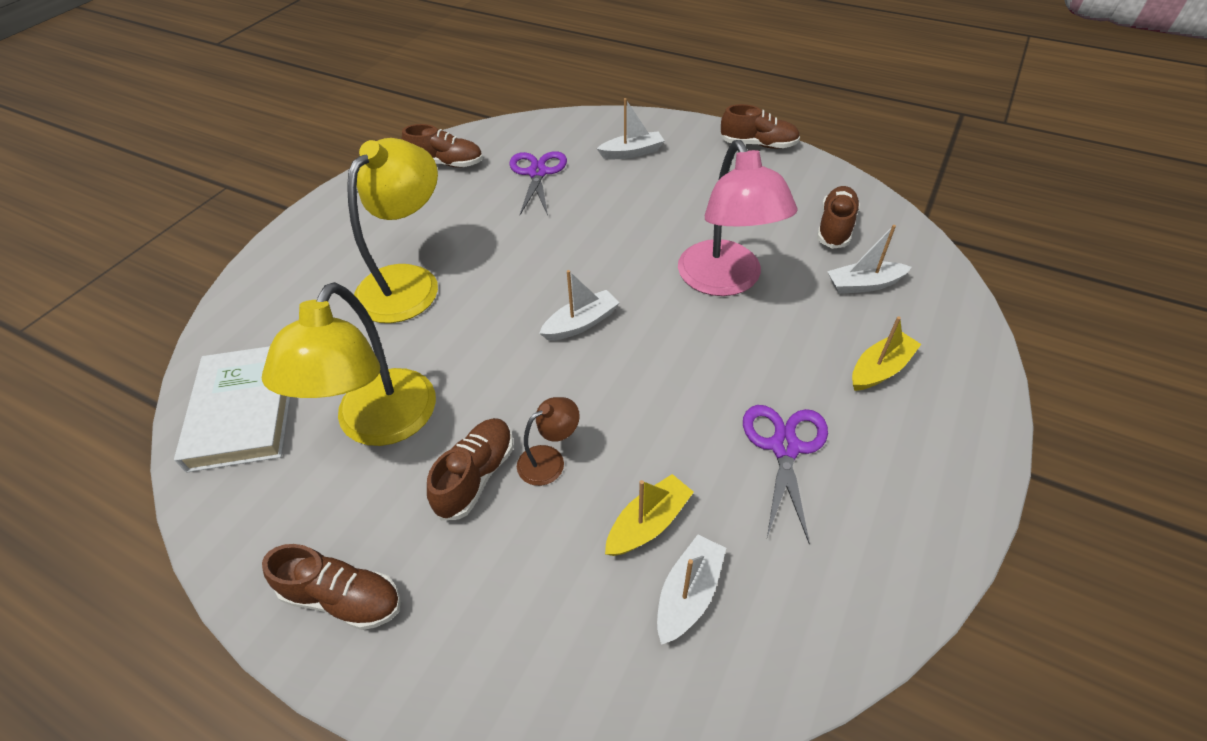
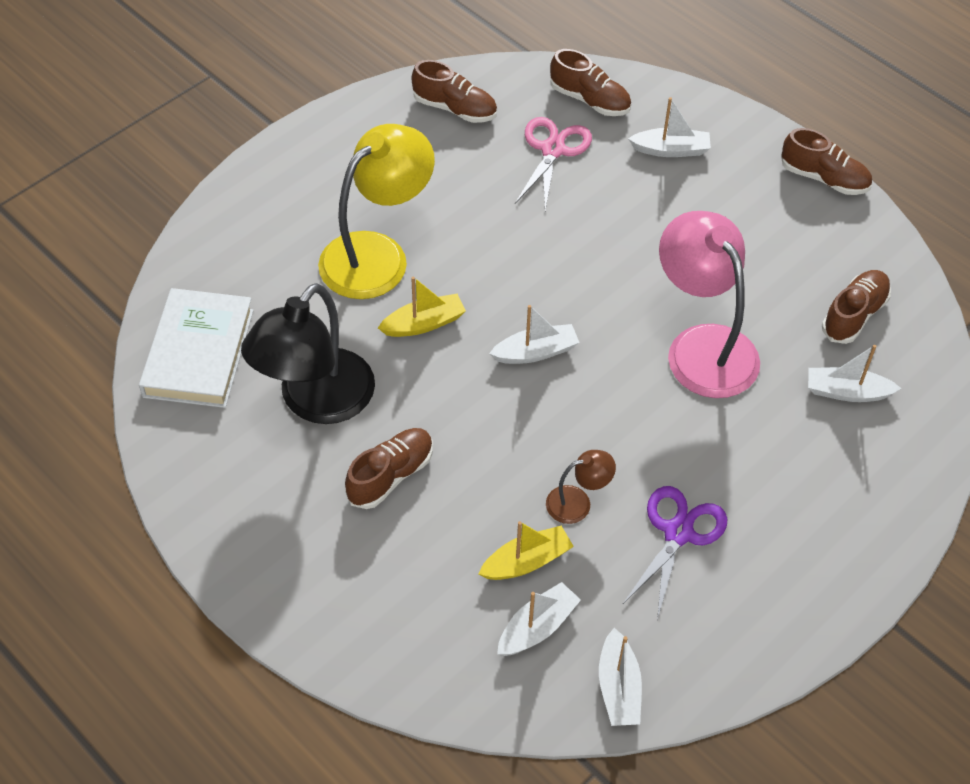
camera: 15 degrees right, 5 degrees up
(343, 598) = (257, 544): brown shoe -> brown shoe (590, 100)
(378, 424) = (316, 401): yellow lamp -> black lamp
(537, 173) = (553, 150): purple scissors -> pink scissors
(549, 460) = (460, 480): brown lamp -> brown lamp (577, 502)
(725, 281) = (702, 346): pink lamp -> pink lamp turned 150 degrees clockwise
(805, 636) = (618, 688): none -> white boat
(880, 369) = (811, 486): yellow boat -> yellow boat (424, 323)

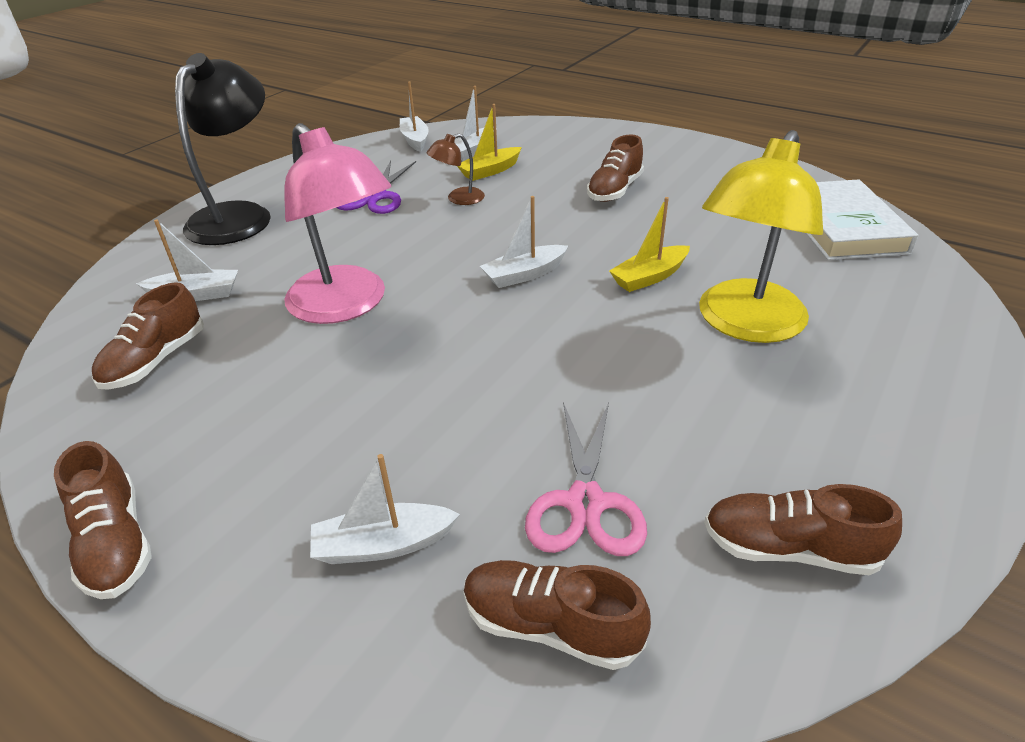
camera: 170 degrees right, 15 degrees down
(316, 401) = (708, 216): black lamp -> black lamp (239, 216)
(824, 178) = (115, 543): brown shoe -> brown shoe turned 135 degrees counterclockwise

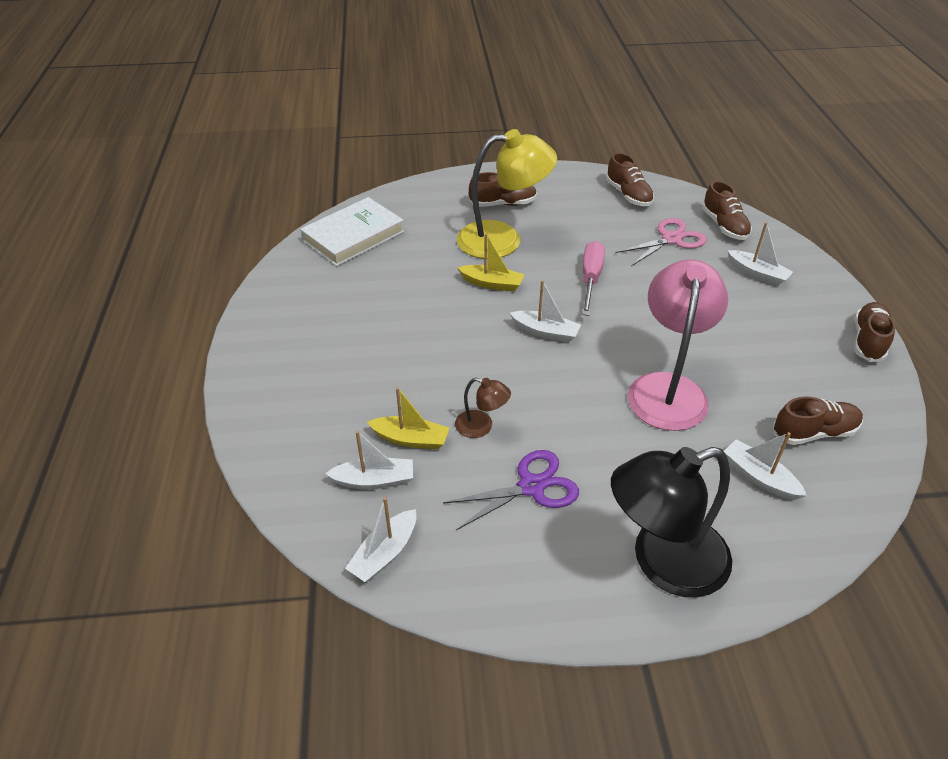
camera: 130 degrees left, 5 degrees up
(577, 353) = (590, 279): none -> pink screwdriver
(614, 190) = (384, 346): brown shoe -> brown shoe (503, 204)

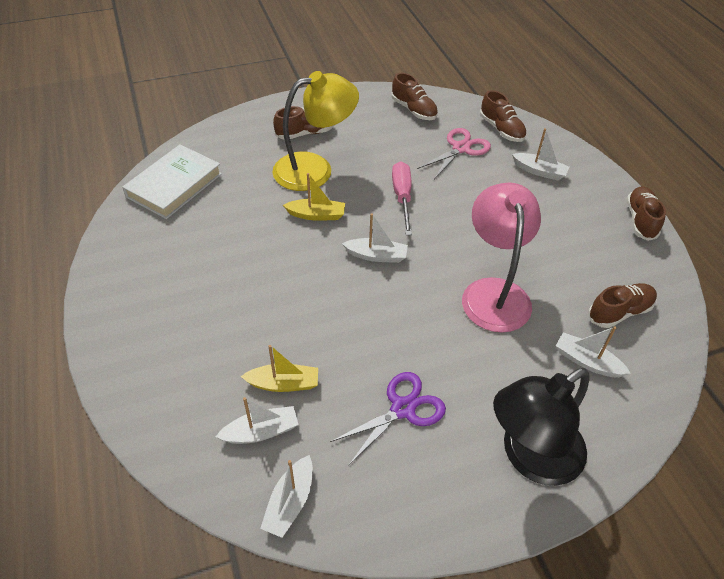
camera: 15 degrees left, 5 degrees up
(481, 426) = (344, 359): brown lamp -> none

